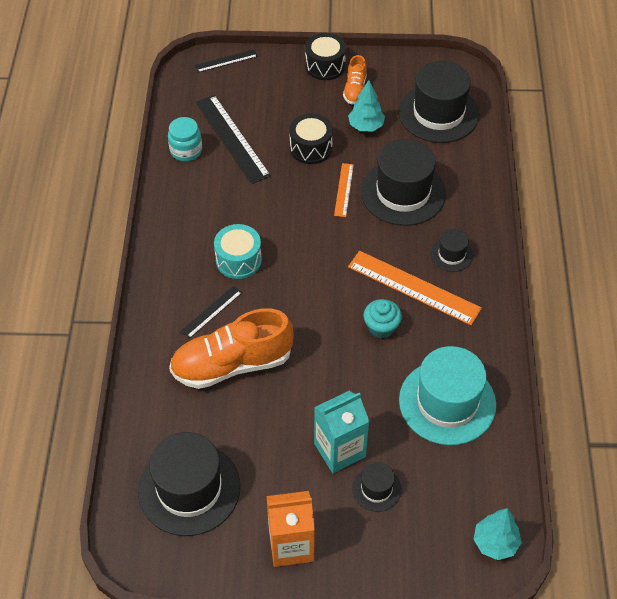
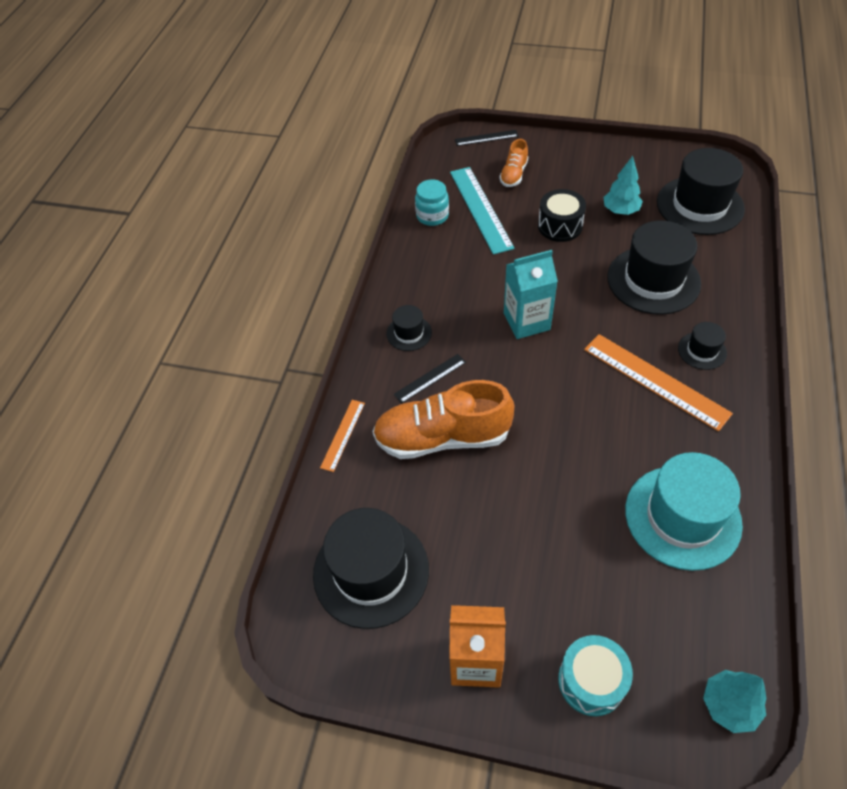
camera: 15 degrees right, 0 degrees up
(232, 138) = (480, 209): black ruler -> turquoise ruler
(238, 260) = (467, 328): turquoise drum -> turquoise drum (591, 681)
(325, 66) = (585, 150): black drum -> none
(339, 450) = (549, 554): turquoise carton -> turquoise carton (526, 321)
(343, 190) = (589, 270): orange ruler -> orange ruler (342, 435)
(355, 90) = (613, 175): orange shoe -> orange shoe (513, 174)
(376, 489) = (587, 609): black hat -> black hat (409, 333)
(381, 327) = (614, 419): turquoise cupcake -> none

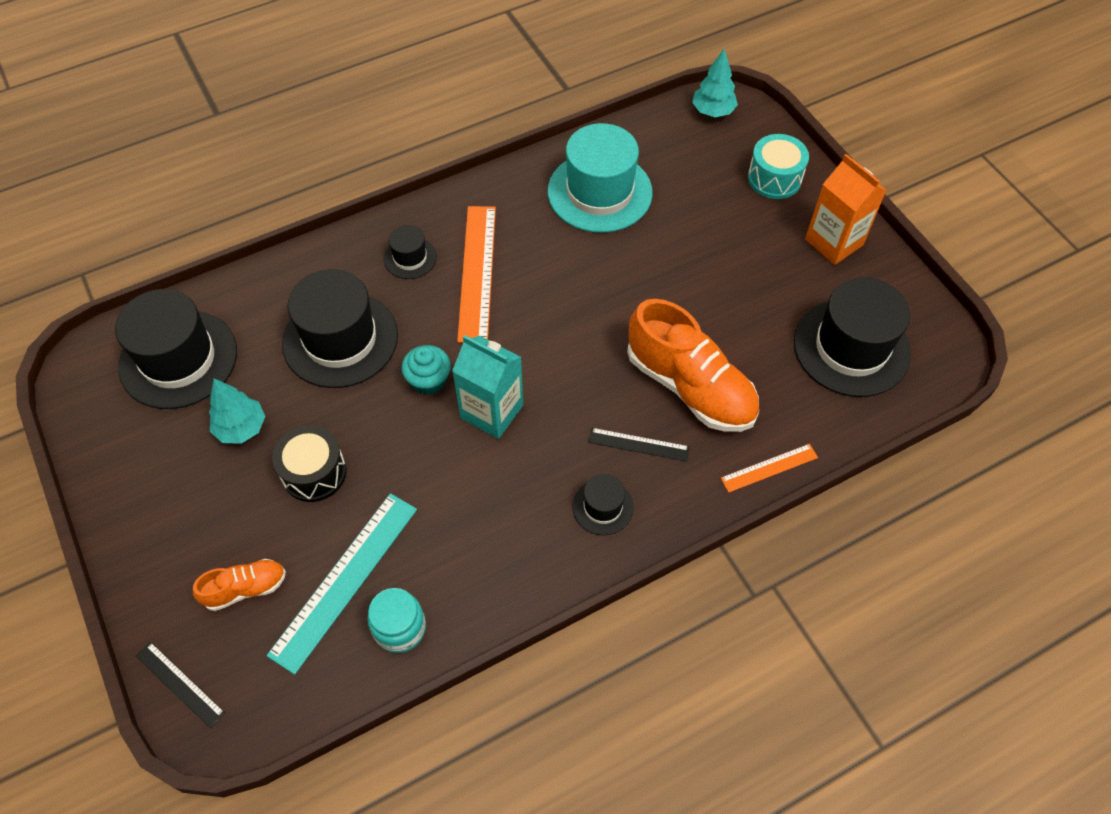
camera: 135 degrees left, 5 degrees up
(579, 304) = (429, 380): none -> turquoise cupcake

